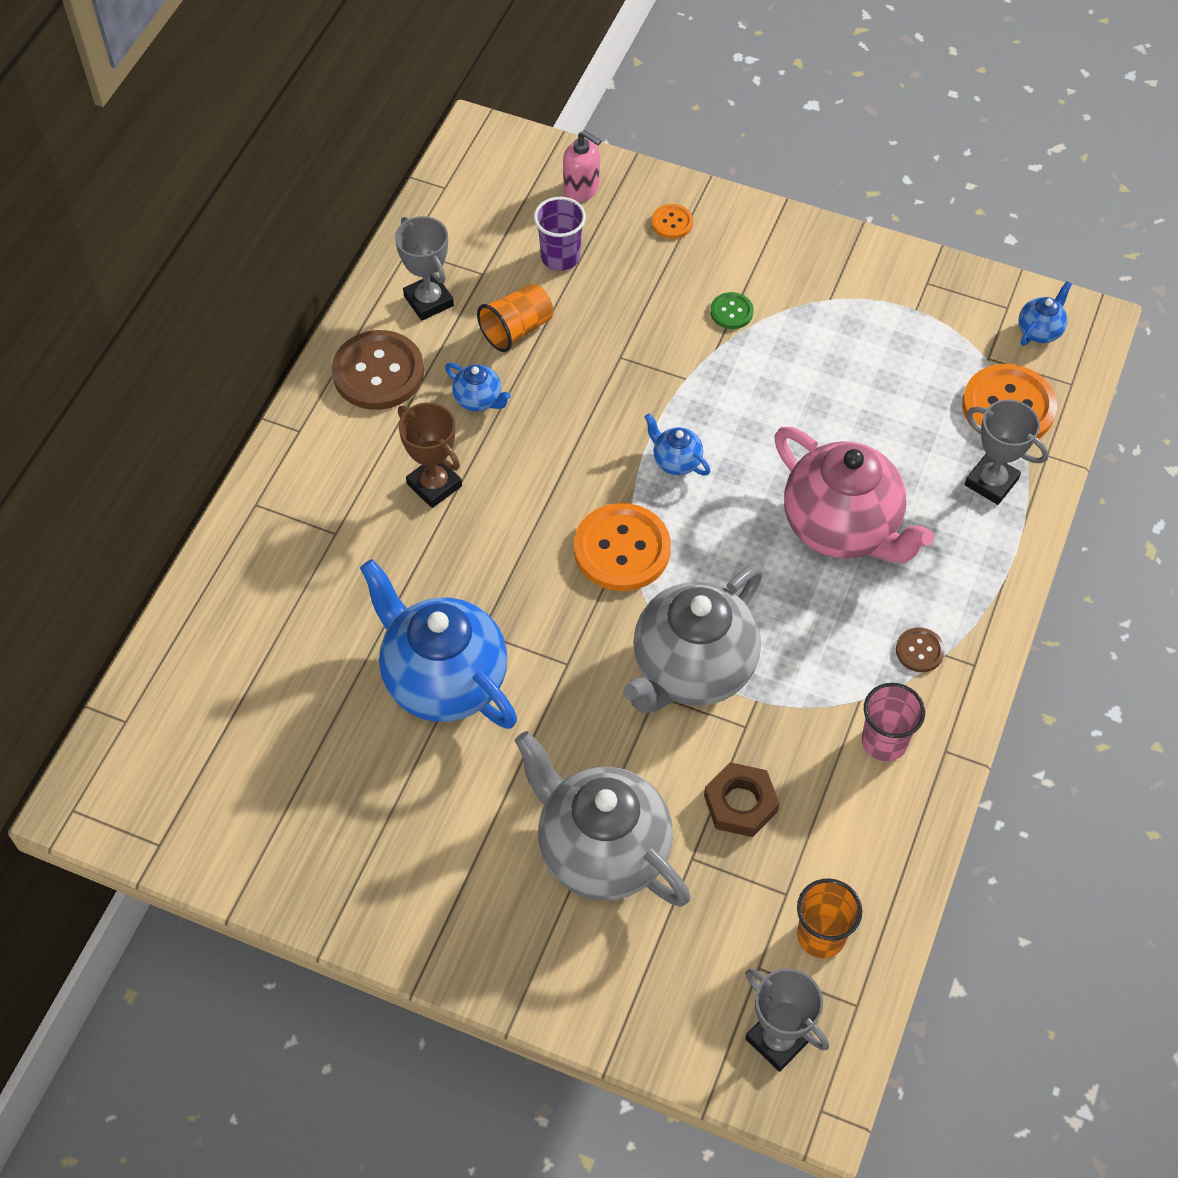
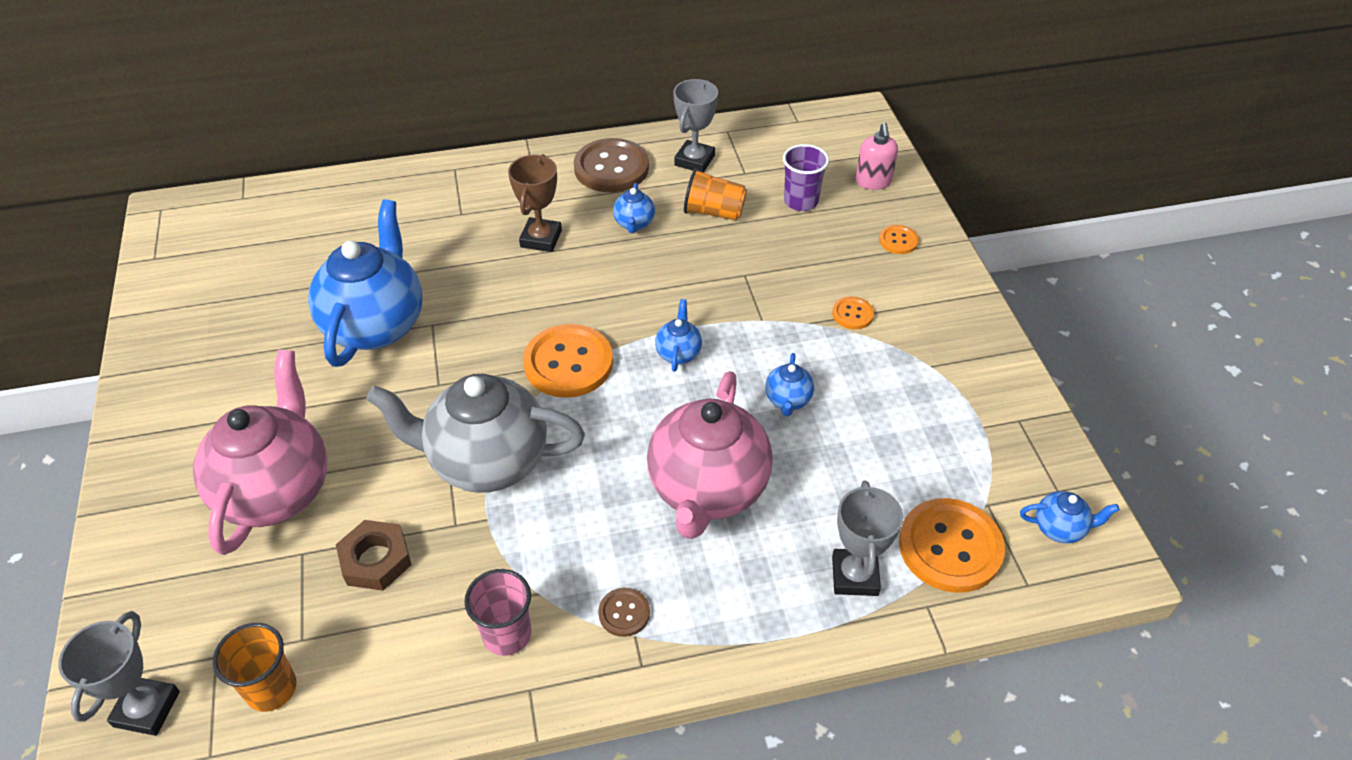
camera: 55 degrees right, 10 degrees down
(601, 850) = (277, 490): grey teapot -> pink teapot
(731, 312) = (852, 314): green button -> orange button
(791, 417) = (788, 400): none -> blue teapot

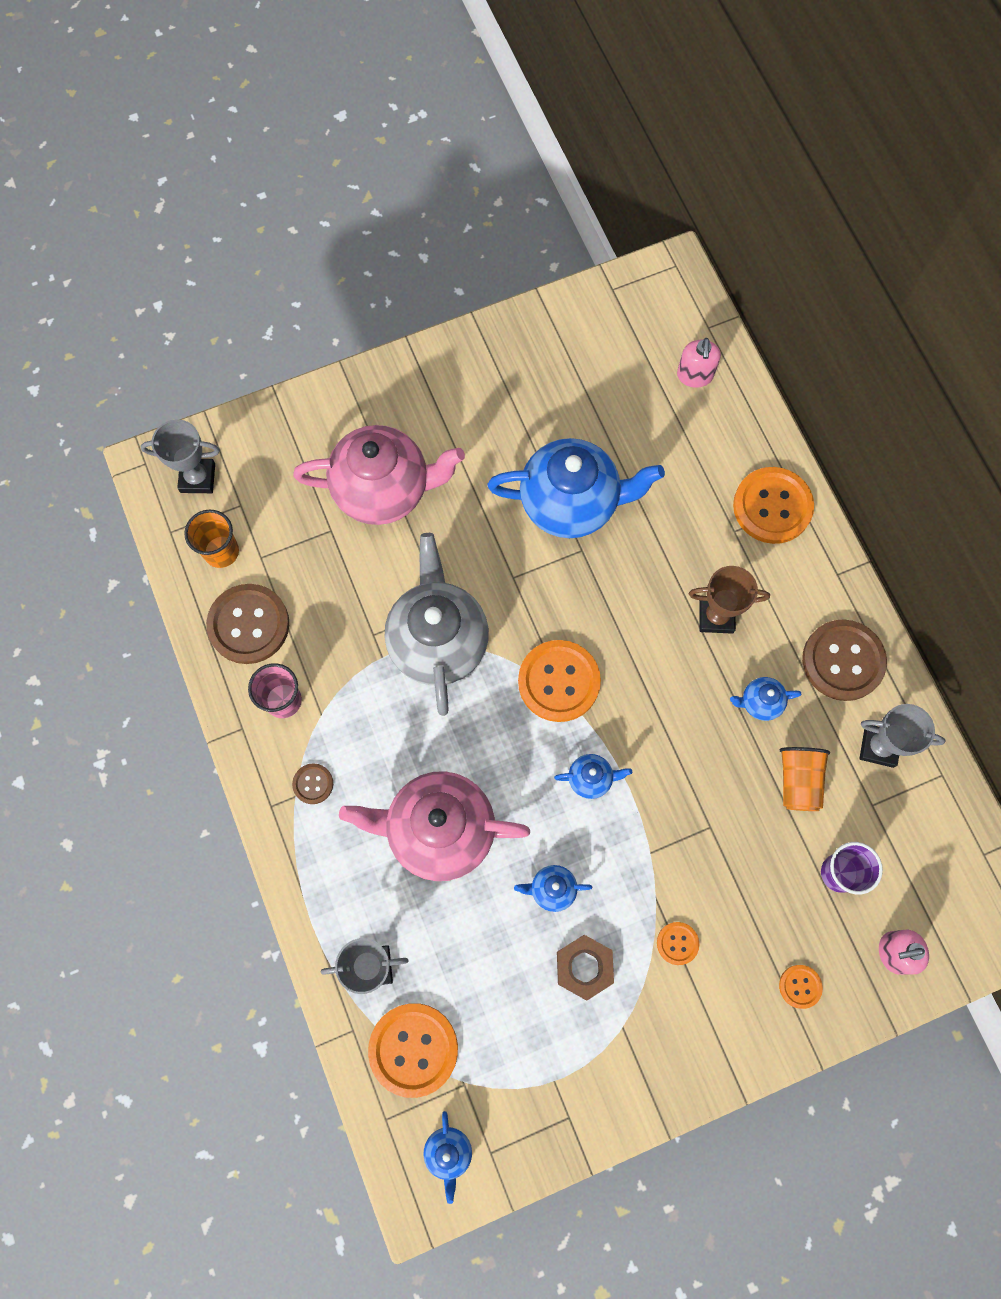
camera: 80 degrees right, 25 degrees up
(287, 215) = (694, 375): none -> pink soap dispenser
(376, 560) = (333, 585): brown nut -> brown nut (584, 967)
(390, 665) = (249, 625): none -> brown button
(448, 186) = (772, 506): none -> orange button

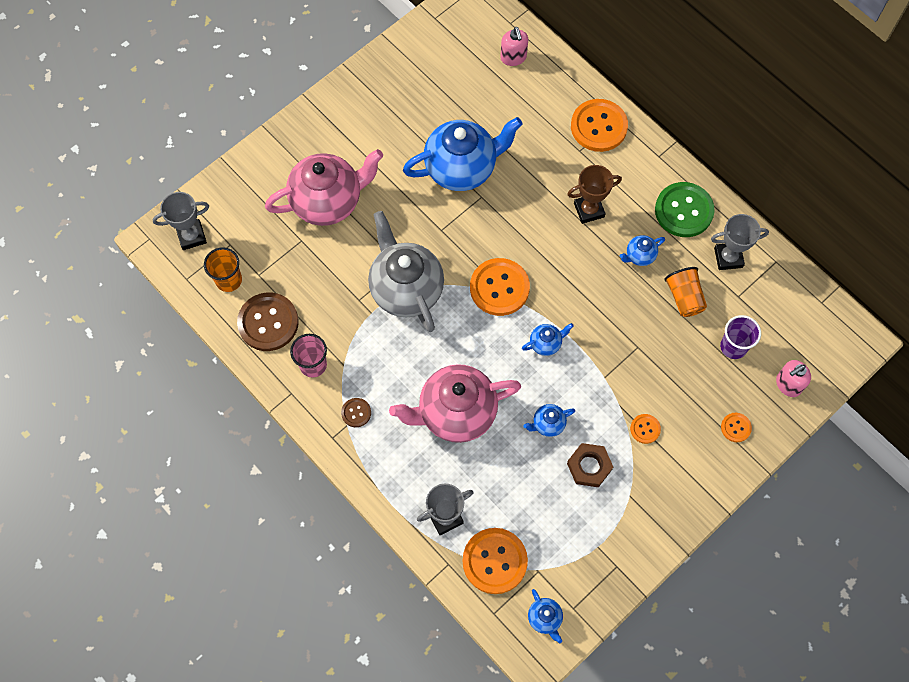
camera: 20 degrees left, 5 degrees down
(843, 661) = (684, 211): brown button -> green button

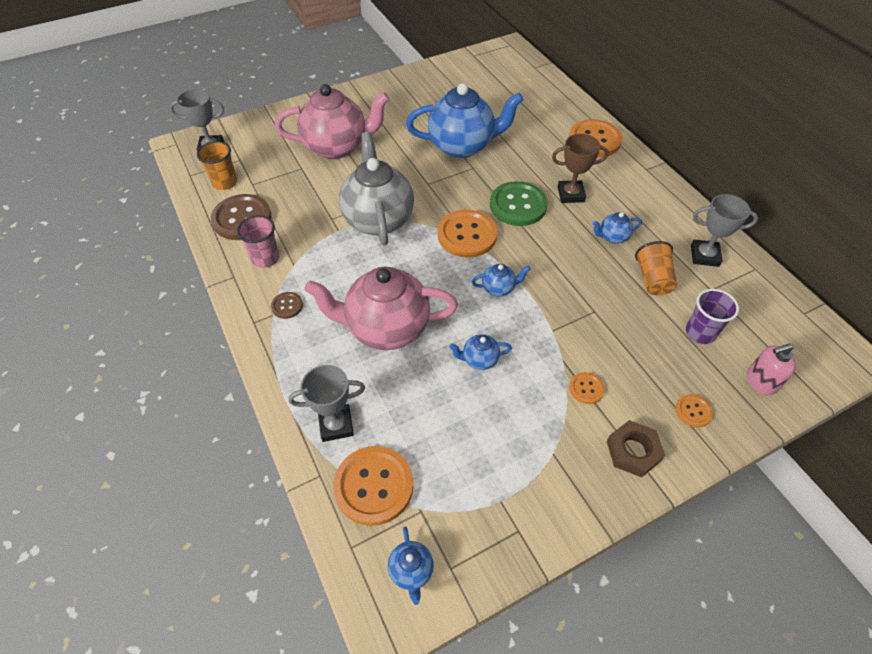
camera: 15 degrees right, 15 degrees down
(513, 57) = (531, 87): pink soap dispenser -> none
(589, 466) = (513, 411): brown nut -> brown nut (633, 451)
(684, 211) = (664, 211): green button -> green button (518, 205)

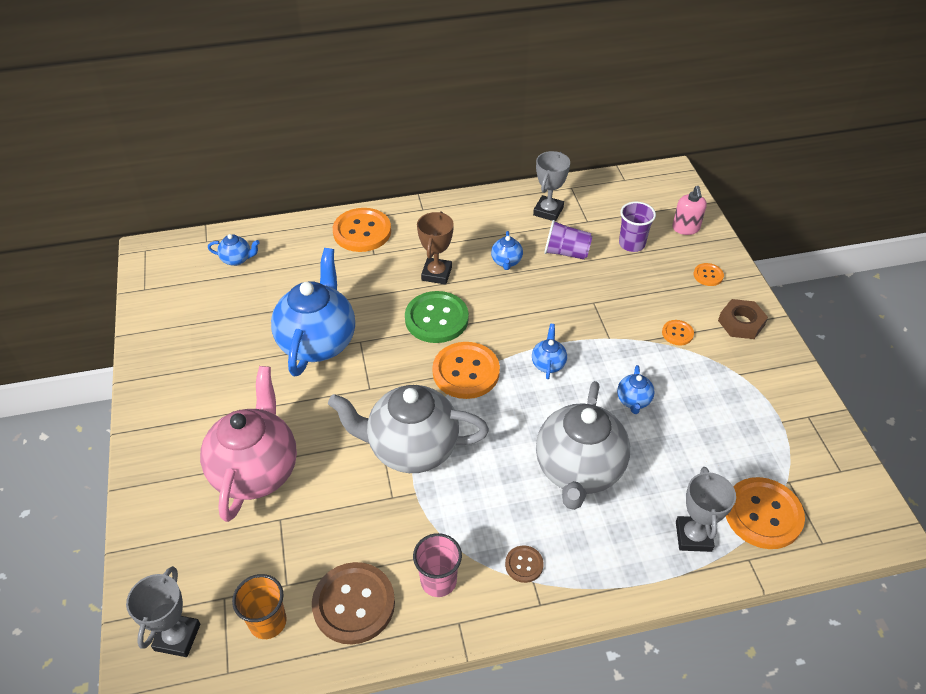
camera: 75 degrees left, 5 degrees down
(386, 328) = (578, 470): pink teapot -> grey teapot
(411, 571) = (844, 500): blue teapot -> blue teapot (237, 259)
(652, 279) = (566, 252): orange cup -> purple cup

